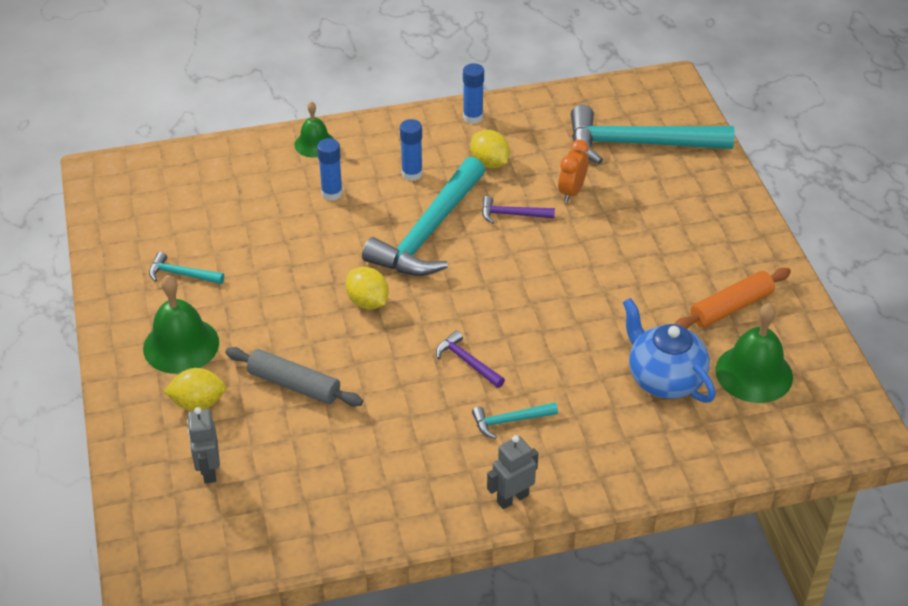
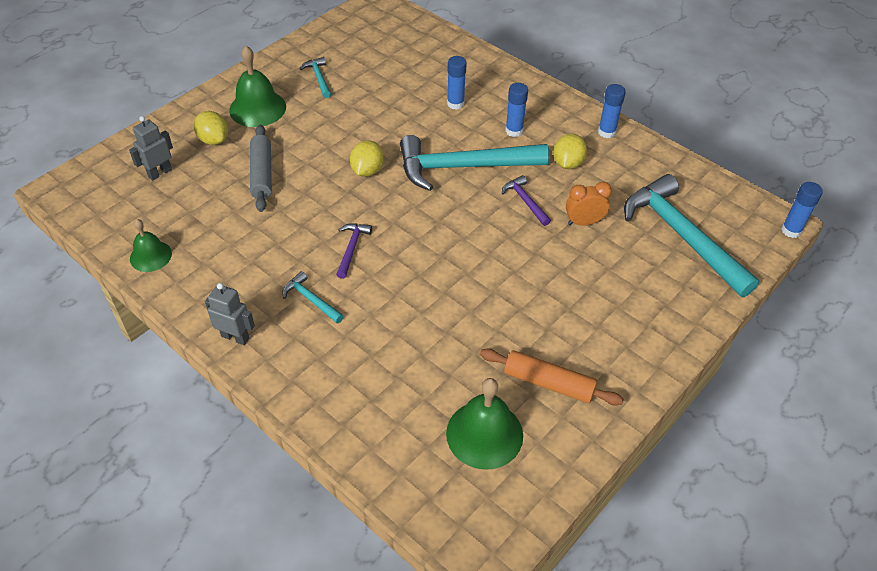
camera: 55 degrees right, 5 degrees up
(314, 144) = (495, 73): green bell -> green bell (150, 256)
(664, 379) = (427, 374): blue teapot -> none
(685, 82) = (791, 230): none -> blue glue stick

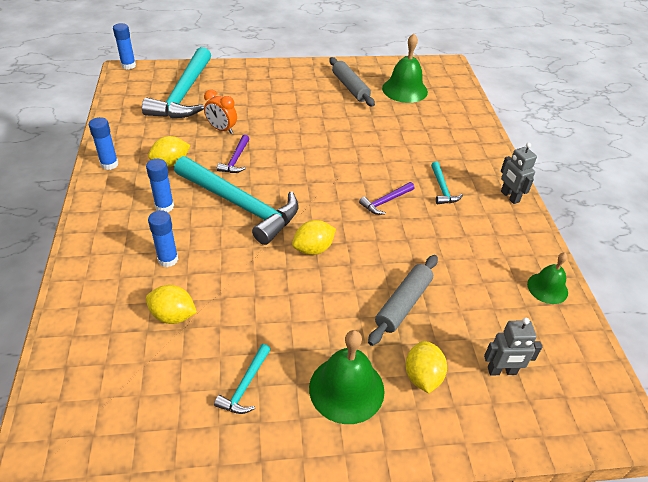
camera: 140 degrees left, 5 degrees down
(405, 81) = (173, 316): none -> yellow lemon
(549, 383) = (350, 87): orange rolling pin -> grey rolling pin

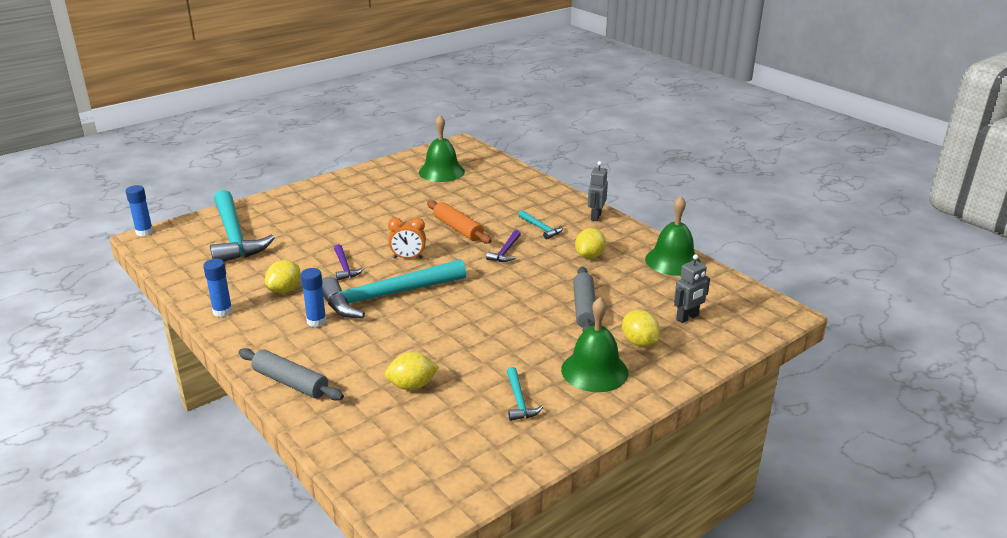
camera: 30 degrees left, 15 degrees down
(168, 259) = (364, 354): blue glue stick -> none
(222, 129) = (305, 250): orange clock -> orange clock (408, 258)
(240, 205) = (386, 296): turquoise hammer -> turquoise hammer turned 150 degrees clockwise
(313, 249) = (480, 301): yellow lemon -> yellow lemon (589, 256)
(350, 87) = (391, 184): grey rolling pin -> grey rolling pin (290, 382)
(365, 158) = (458, 229): none -> orange rolling pin
(509, 196) = (595, 216): grey robot -> grey robot turned 75 degrees clockwise
(547, 288) = (673, 261): green bell -> green bell, size x1.61

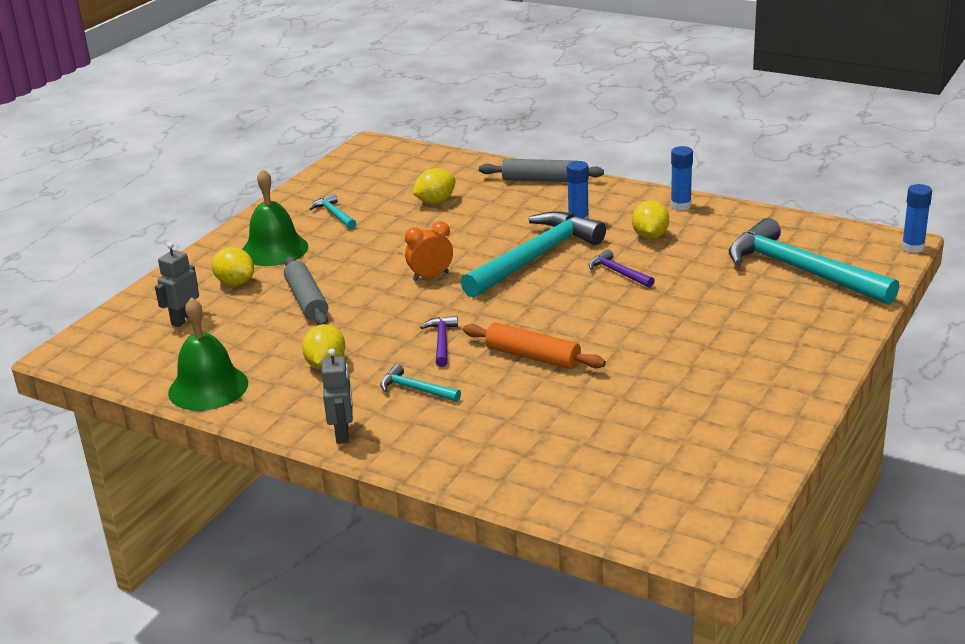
camera: 160 degrees right, 0 degrees up
(408, 258) = (557, 301): orange clock -> orange clock (430, 276)
(441, 172) = (663, 457): green bell -> none

